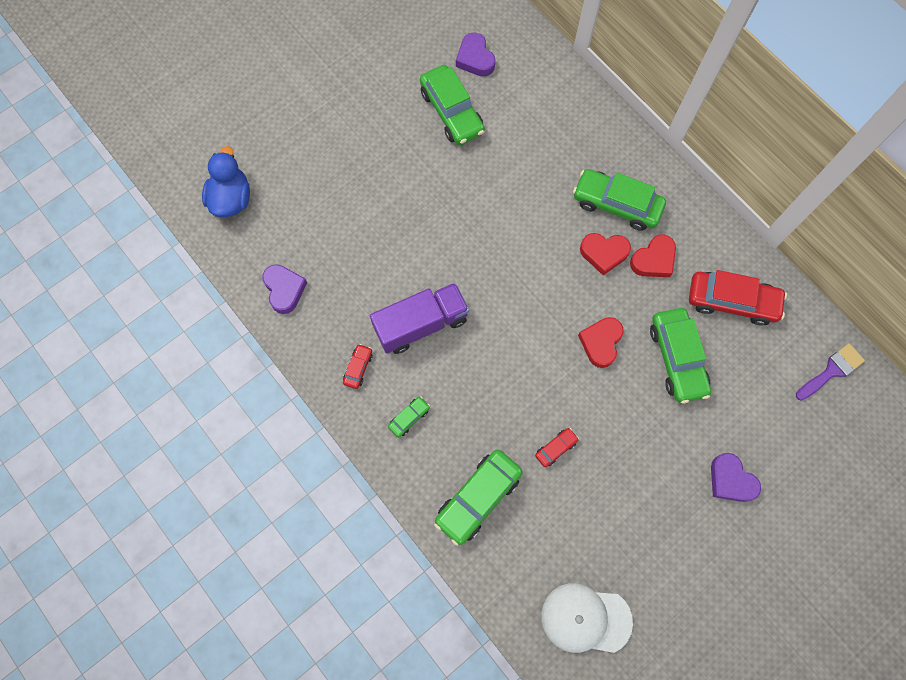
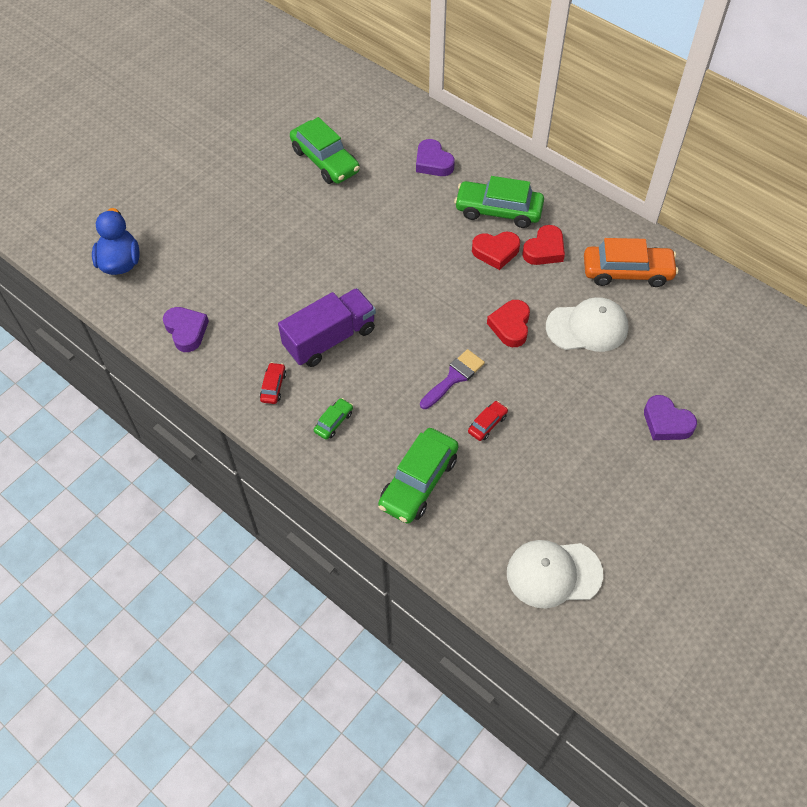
camera: 10 degrees left, 15 degrees down
(475, 58) = (339, 116): purple heart -> purple heart (433, 162)
(677, 358) = (587, 327): green car -> white cap
(732, 301) = (627, 272): red car -> orange car
(831, 371) = (736, 314): purple brush -> purple brush (454, 377)

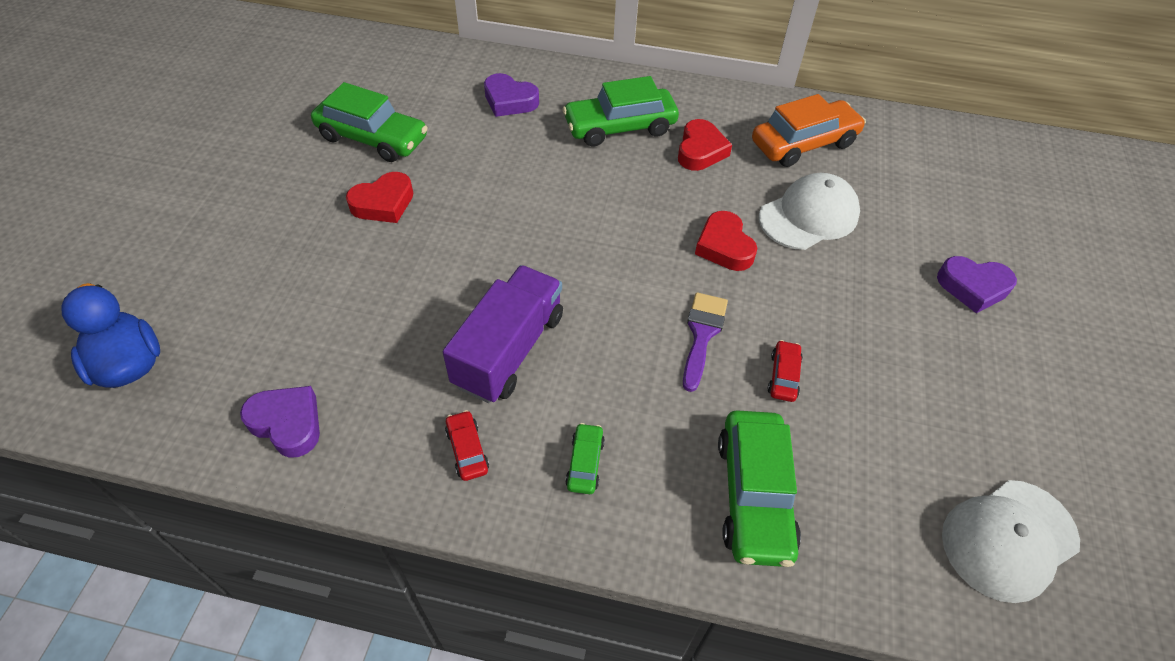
camera: 30 degrees left, 5 degrees down
(496, 252) = (648, 171): red heart -> red heart (383, 203)

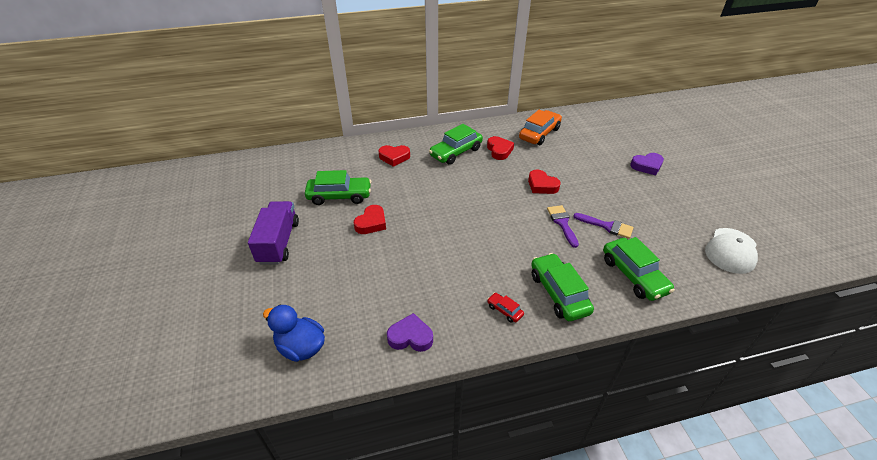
camera: 25 degrees left, 10 degrees down
(509, 101) = (394, 157): purple heart -> red heart
(509, 350) = (487, 262): purple truck -> purple truck (278, 242)
(585, 463) = (558, 293): green car -> green car, size x2.13
(783, 376) = (607, 226): red car -> purple brush
(809, 216) = (565, 161): white cap -> none

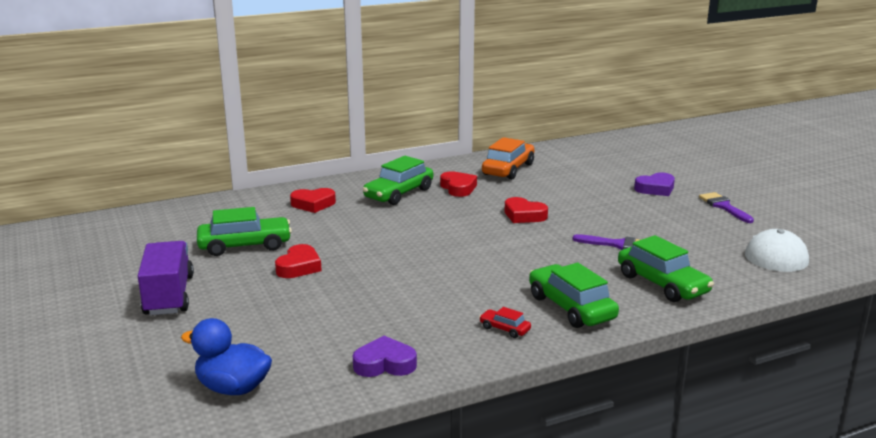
camera: 10 degrees left, 20 degrees down
(562, 223) = (560, 247): purple brush -> purple brush (724, 207)

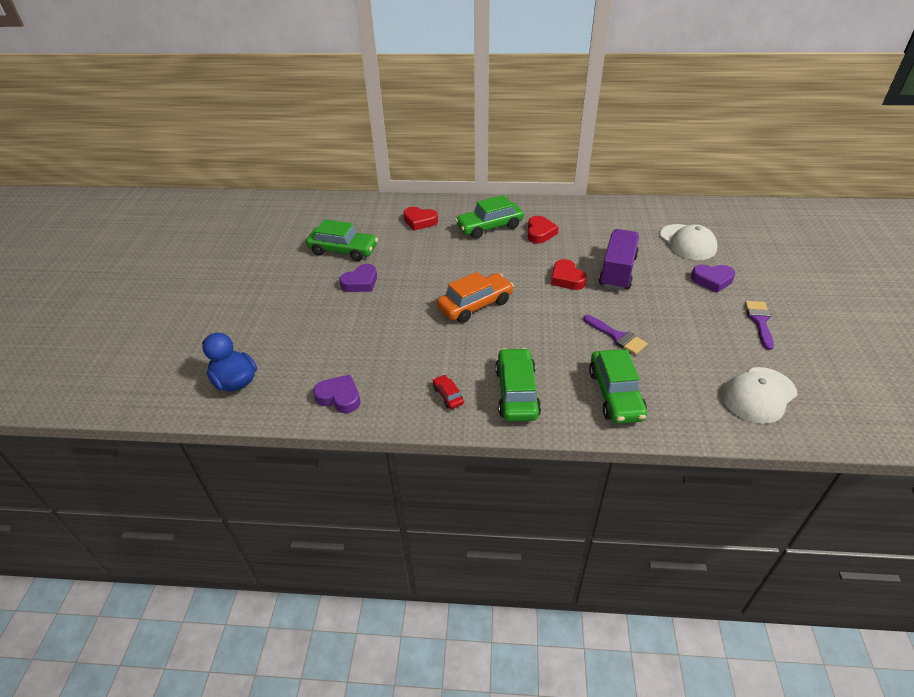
camera: 30 degrees right, 20 degrees up
(169, 295) = (263, 283): purple truck -> purple truck (617, 271)
(299, 267) = (360, 282): red heart -> purple heart
(508, 169) = (599, 222): orange car -> orange car (475, 305)
(606, 168) = (687, 242): none -> white cap

